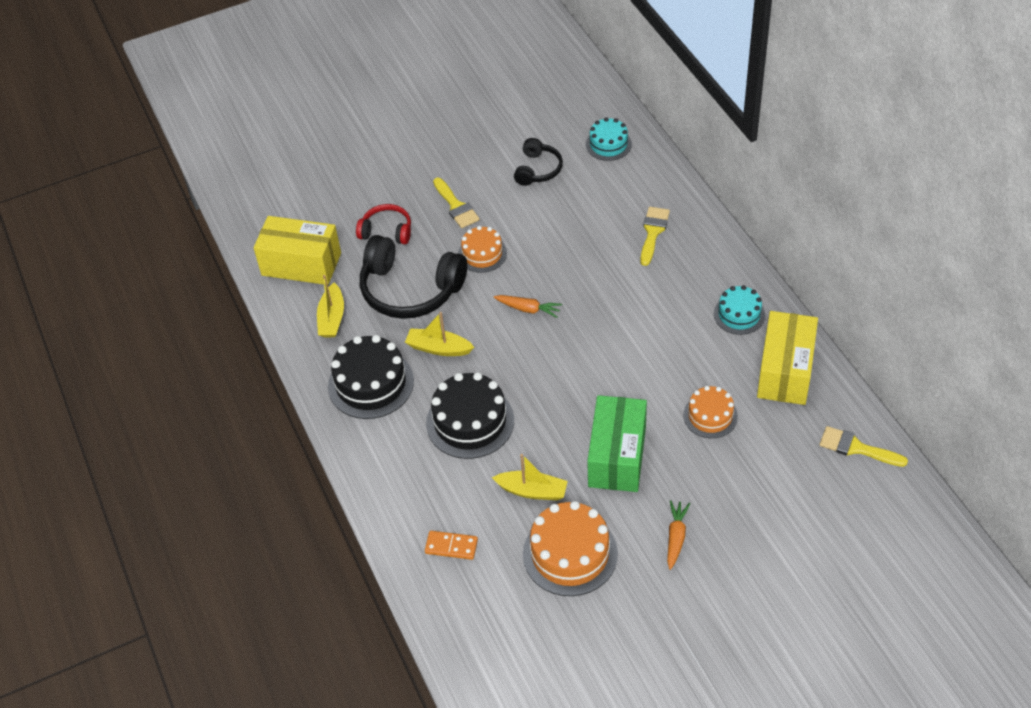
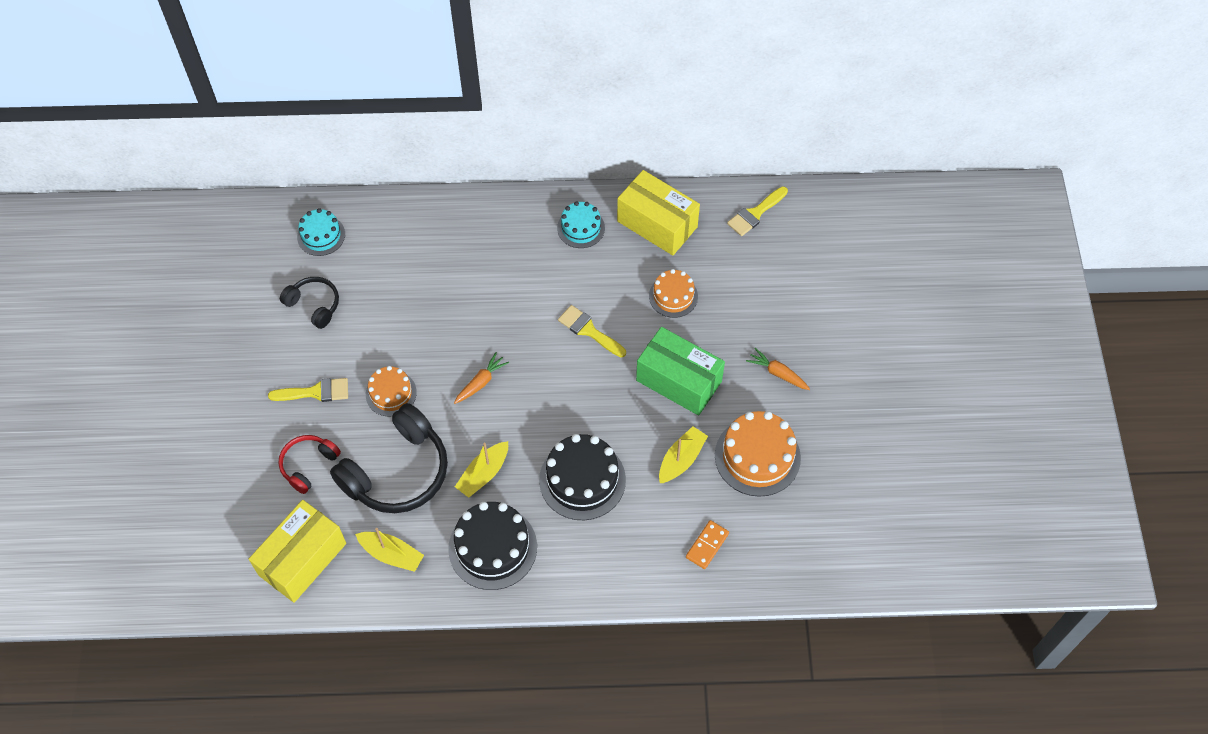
camera: 70 degrees left, 10 degrees up
(653, 232) = (451, 248): yellow brush -> yellow brush (588, 330)

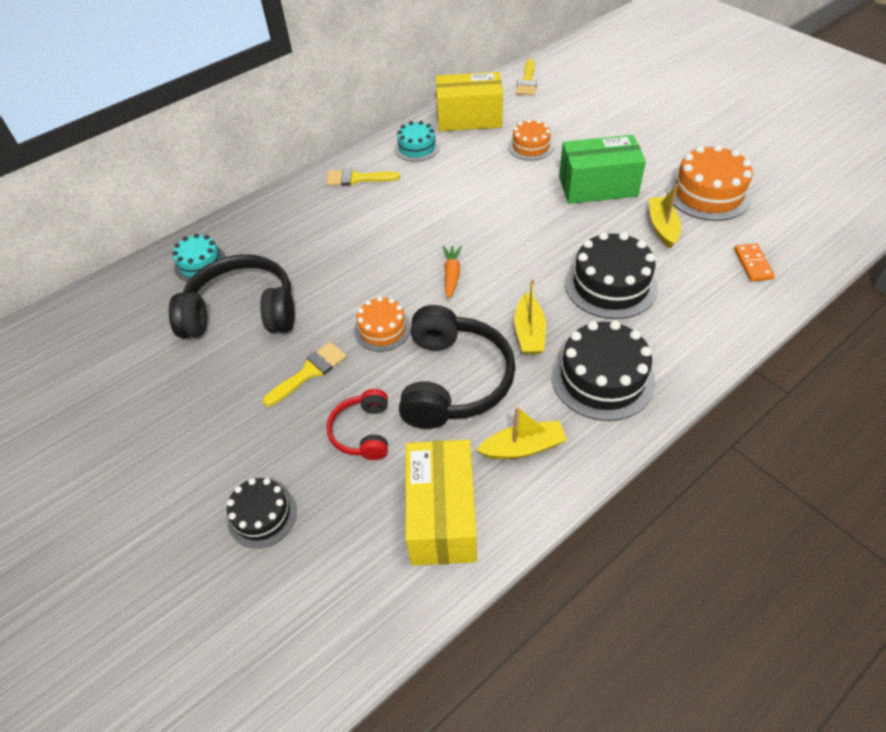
camera: 35 degrees left, 10 degrees down
(206, 476) = (262, 515): none -> black cake
(314, 305) = (242, 312): black headphones -> black headphones, size x1.86
(588, 330) = (496, 197): yellow brush -> yellow brush (357, 178)
(777, 373) = (655, 145): orange carrot -> none

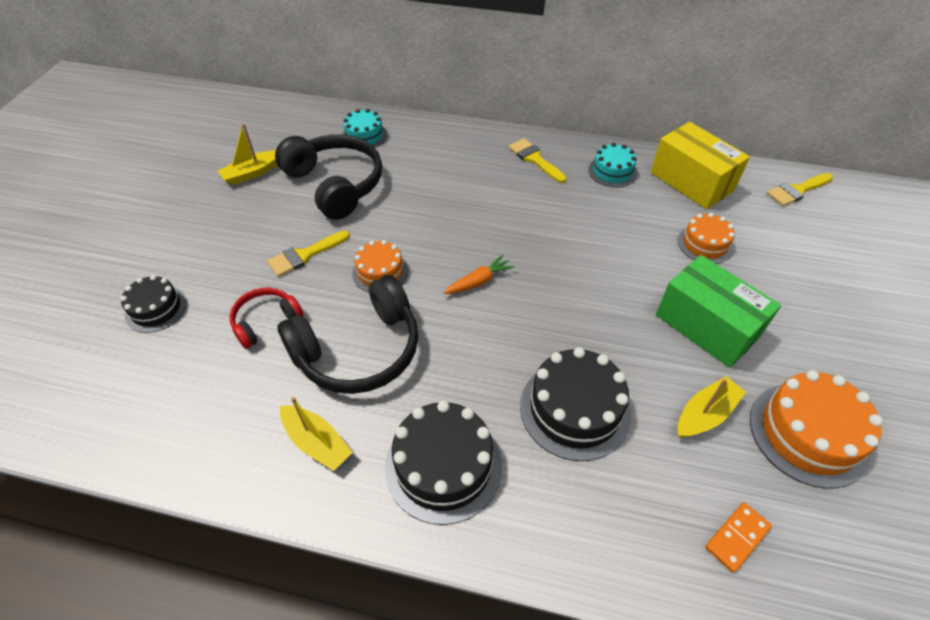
camera: 50 degrees right, 0 degrees up
(309, 372) = (304, 255): yellow brush -> yellow brush turned 135 degrees clockwise
(442, 515) = (211, 421): yellow box -> none
(529, 332) = (456, 375): yellow boat -> yellow boat (252, 173)

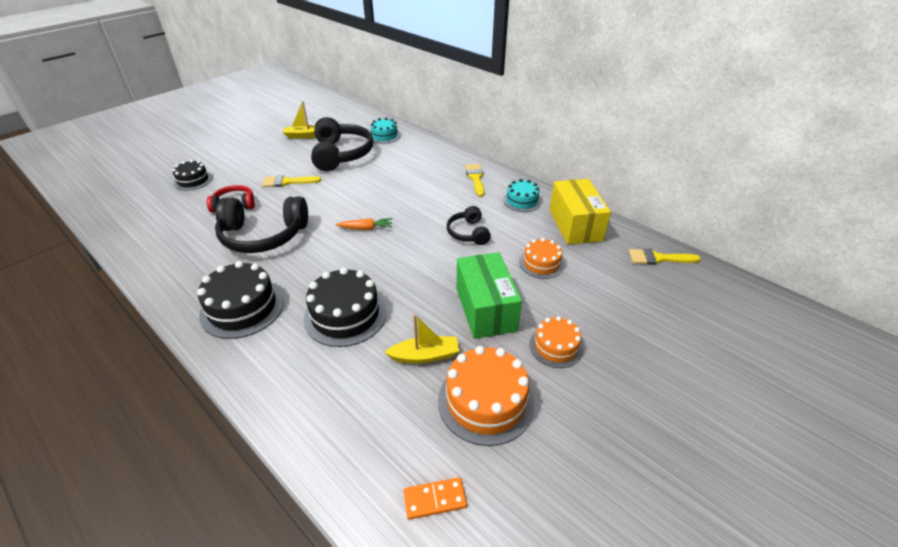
camera: 30 degrees right, 10 degrees down
(317, 443) = (195, 268): yellow boat -> none
(380, 272) = (316, 204): orange cake -> orange cake (556, 346)
(598, 237) = (468, 233): none -> black headphones
(737, 537) = (364, 430): orange domino -> orange domino (435, 499)

